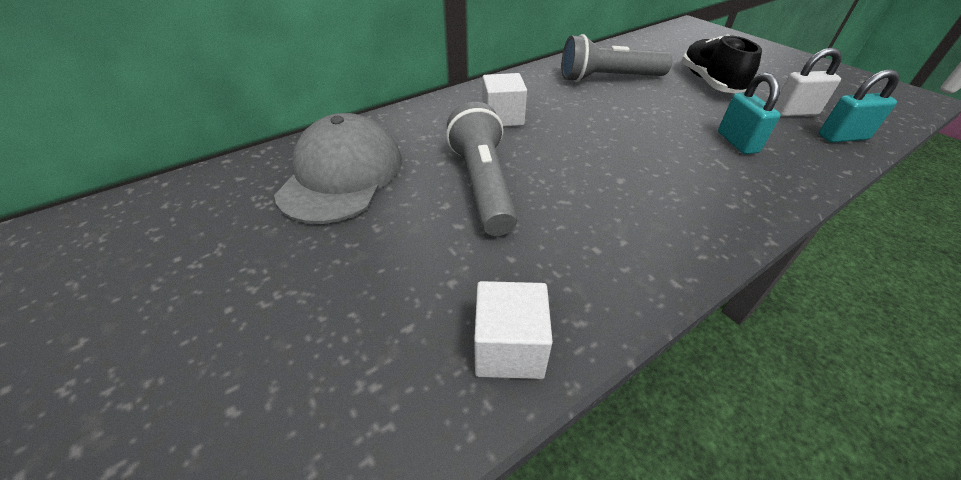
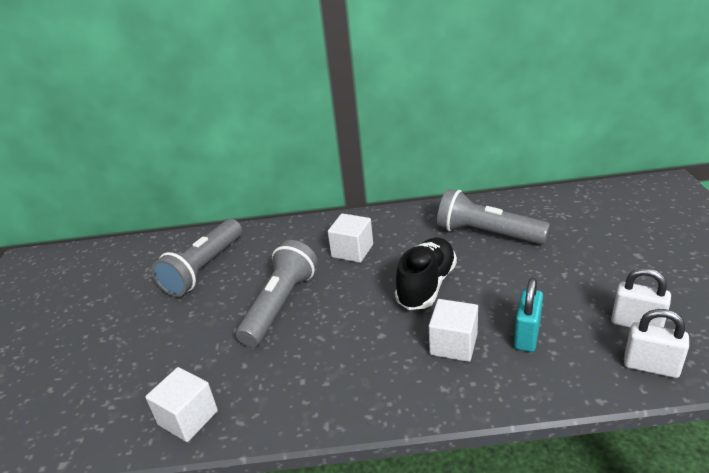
camera: 35 degrees right, 10 degrees down
(342, 175) = (204, 268): grey cap -> grey flashlight
(692, 167) = (453, 344): none -> white cube
(709, 82) = (588, 264): black shoe -> black shoe (426, 285)
(842, 137) = (651, 366): turquoise padlock -> white padlock

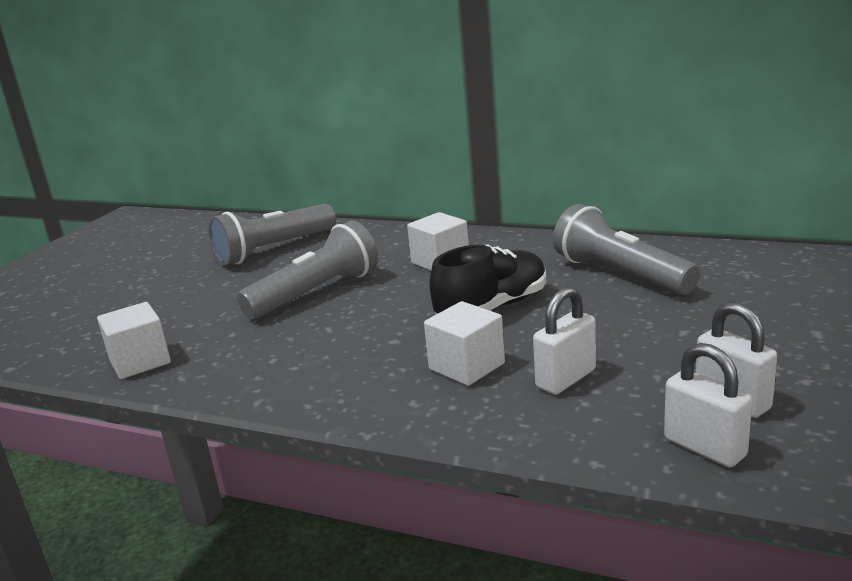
camera: 25 degrees right, 10 degrees down
(527, 335) = (566, 379): turquoise padlock -> white padlock

